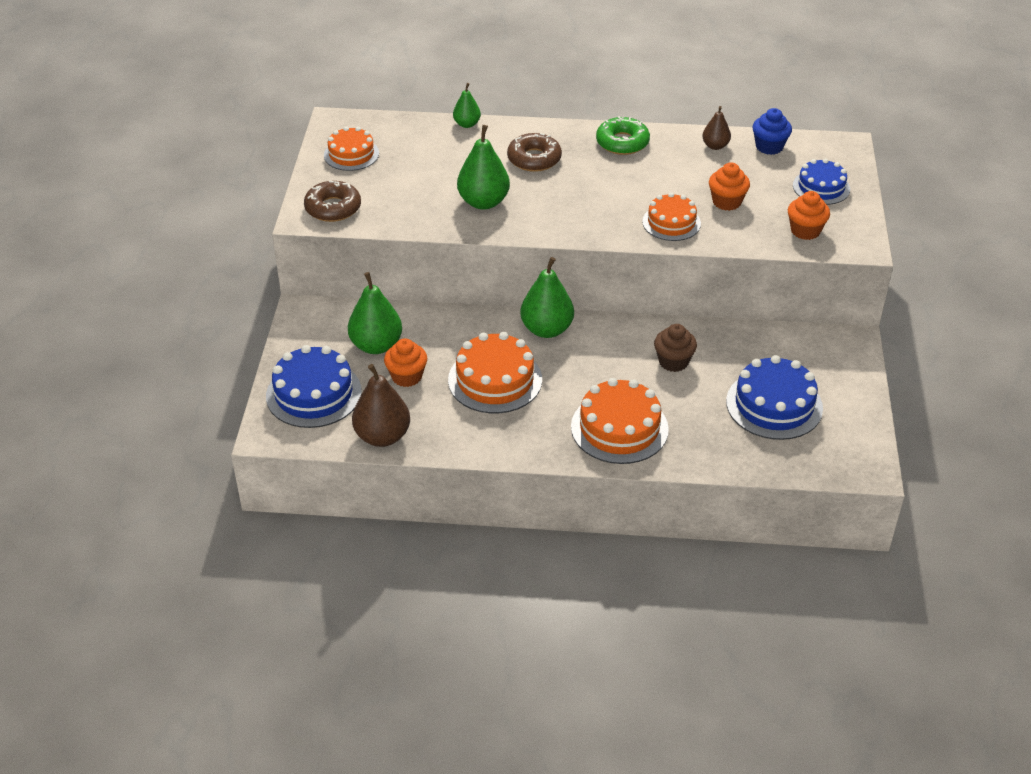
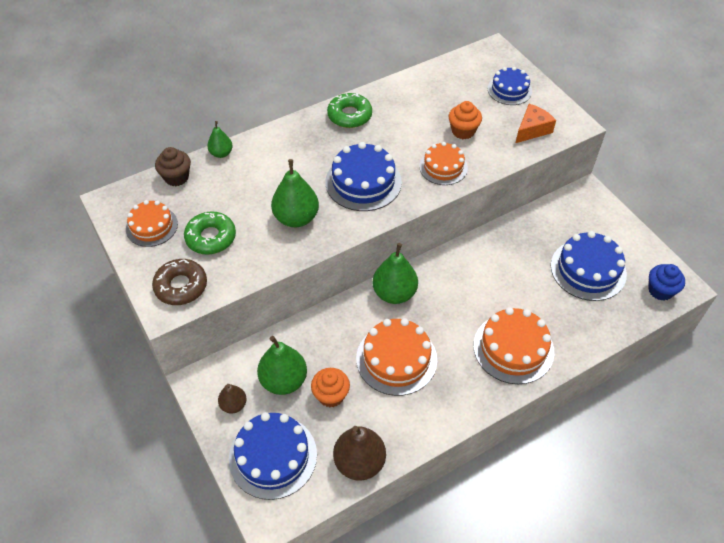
camera: 35 degrees left, 10 degrees up
(393, 184) = (211, 237): none -> green donut
(534, 159) = (299, 160): brown donut -> none
(577, 201) = (363, 182): none -> blue cake
(673, 362) = (499, 271): brown cupcake -> brown cupcake (176, 177)
(715, 146) = (414, 89): brown pear -> brown pear (233, 405)
(769, 147) = (449, 73): blue cupcake -> blue cupcake (660, 290)
(805, 231) = (532, 129): orange cupcake -> orange cheese

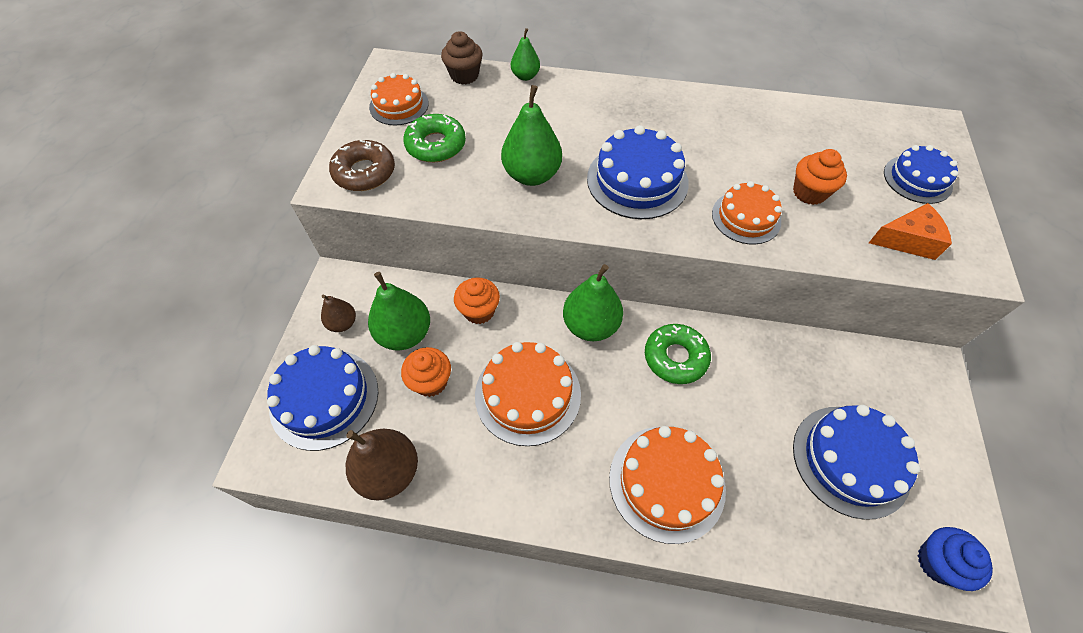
camera: 40 degrees right, 5 degrees up
(317, 332) = (479, 311): none -> orange cupcake
(349, 115) = (689, 107): green donut -> green donut (675, 357)

